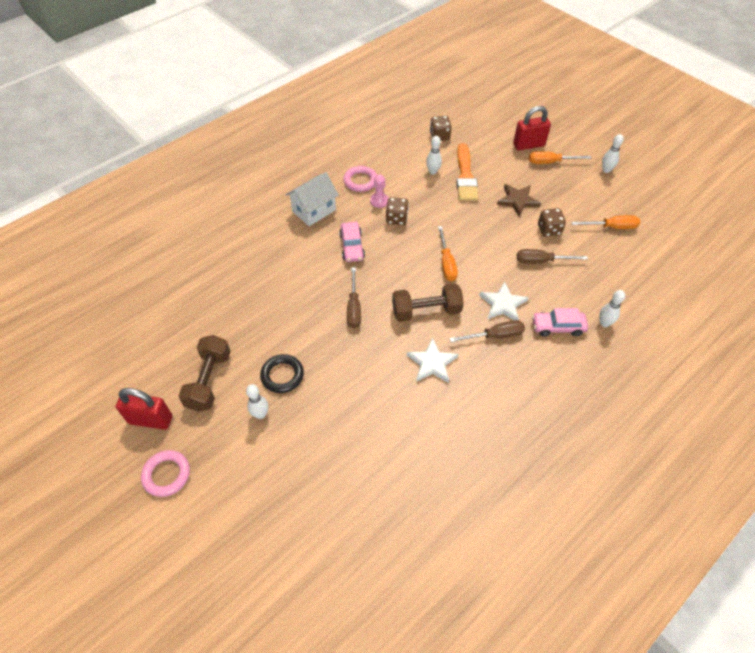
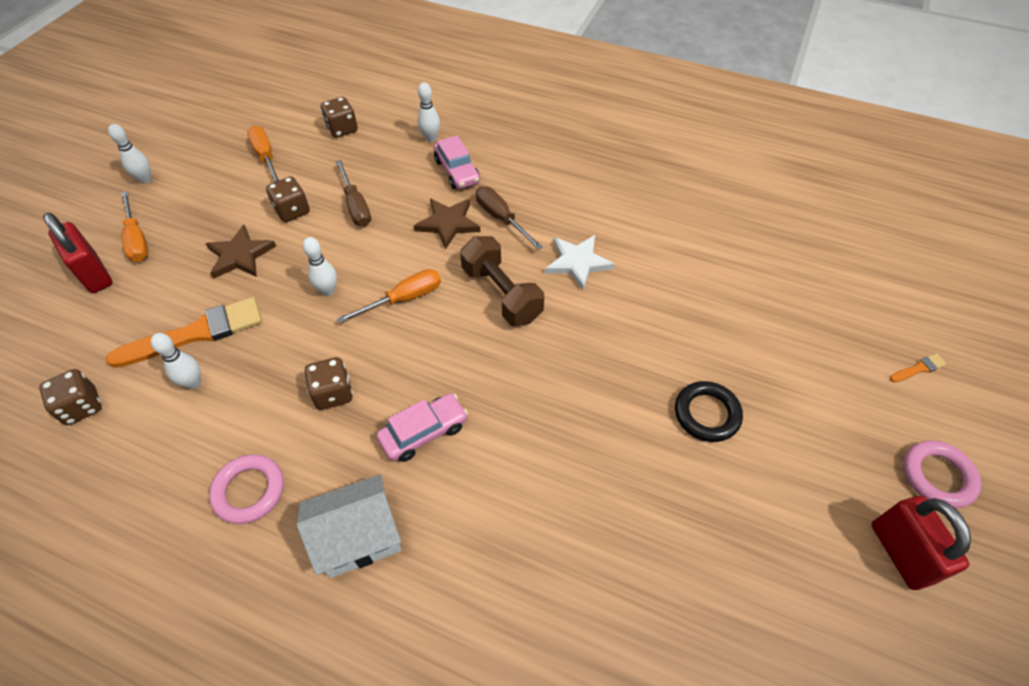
camera: 115 degrees left, 0 degrees up
(209, 380) = (785, 508): brown dumbbell -> none
(230, 527) = (918, 369): none -> orange brush
(260, 414) = (777, 410): white bowling pin -> white bowling pin (328, 291)
(314, 211) = (359, 537): white house -> white house turned 45 degrees counterclockwise
(354, 308) = (544, 377): brown screwdriver -> none
(379, 201) = (296, 436): pink pawn -> none
(503, 304) = (448, 223): white star -> brown star
(632, 273) = (342, 129): none -> brown dice

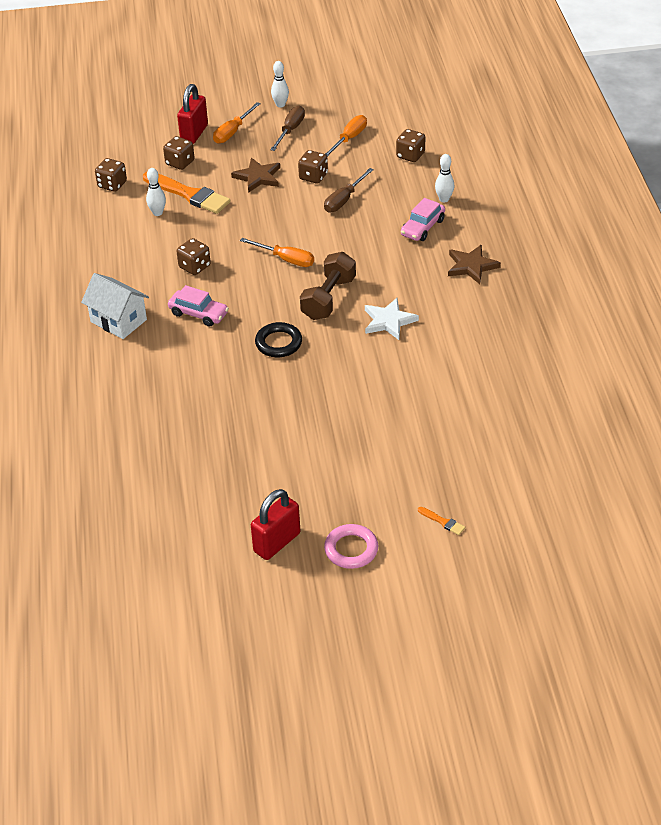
camera: 60 degrees right, 10 degrees down
(128, 314) = (180, 163): none -> brown dice
(249, 491) = (113, 269): pink ring -> none
(328, 291) = (263, 226): white bowling pin -> none
(448, 223) = (367, 247): brown star -> brown star (471, 266)
(501, 218) = (396, 268): brown screwdriver -> brown screwdriver (290, 130)
(706, 414) = (311, 426): black ring -> black ring (278, 343)

